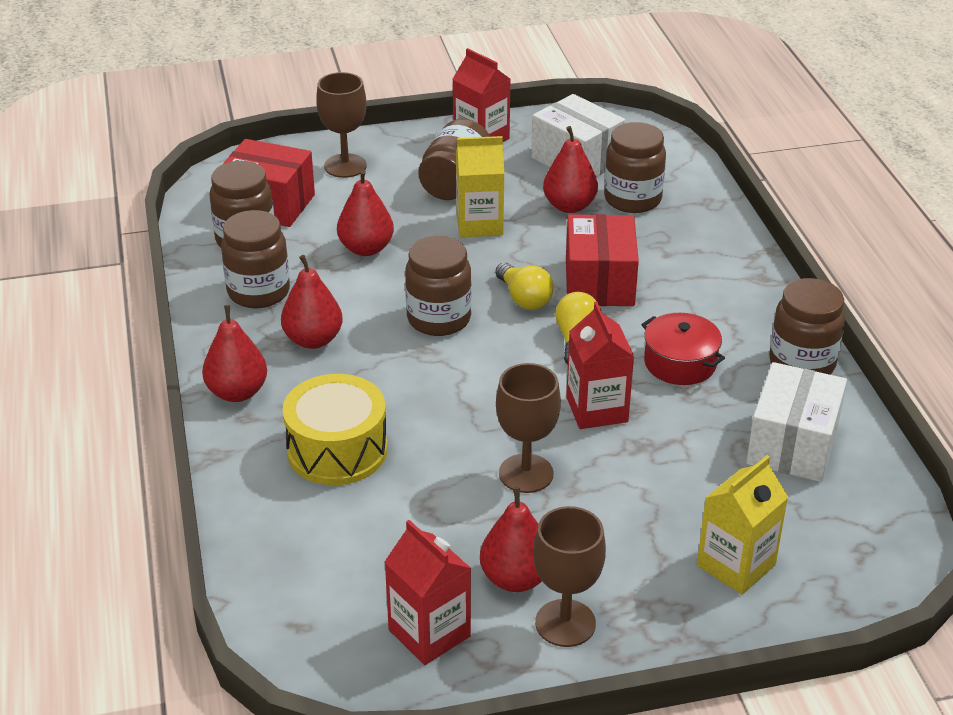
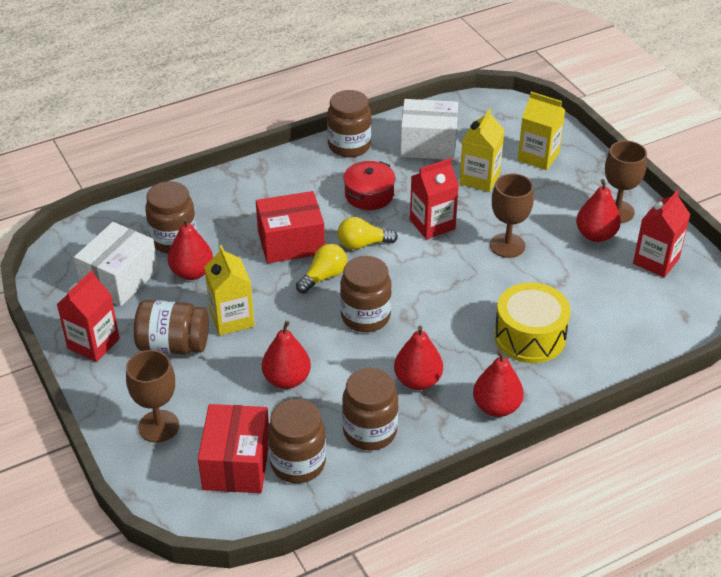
camera: 105 degrees left, 5 degrees up
(692, 481) = (479, 179): none -> yellow carton

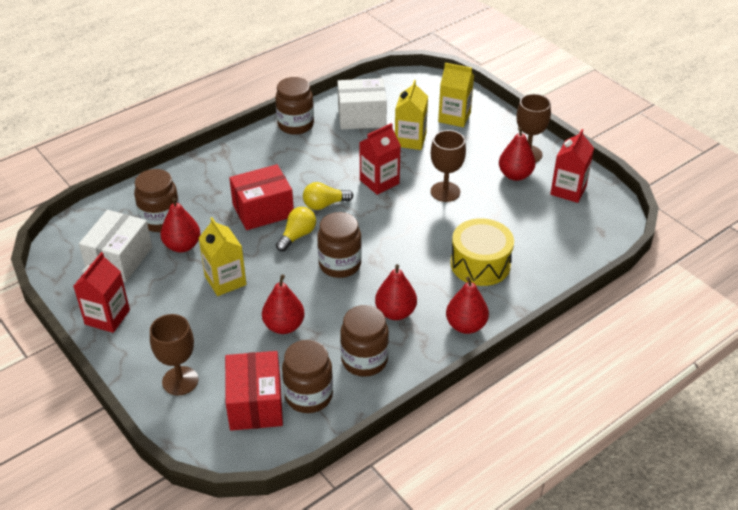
camera: 10 degrees left, 0 degrees up
(173, 345) = (179, 309): brown jar -> none
(369, 195) = (321, 163): red pot -> none

